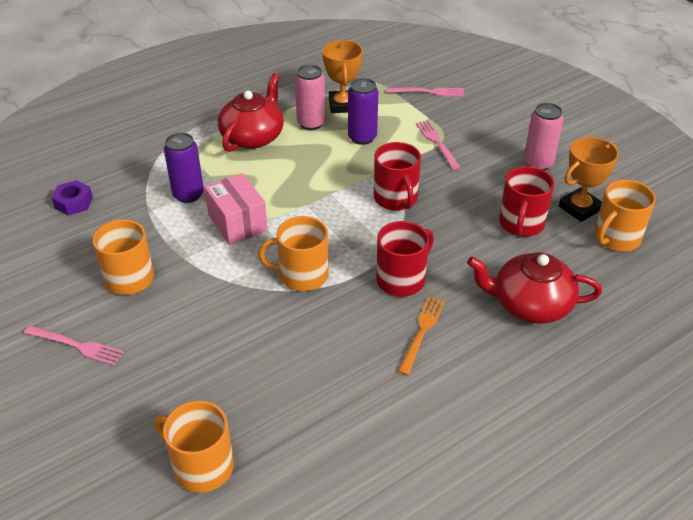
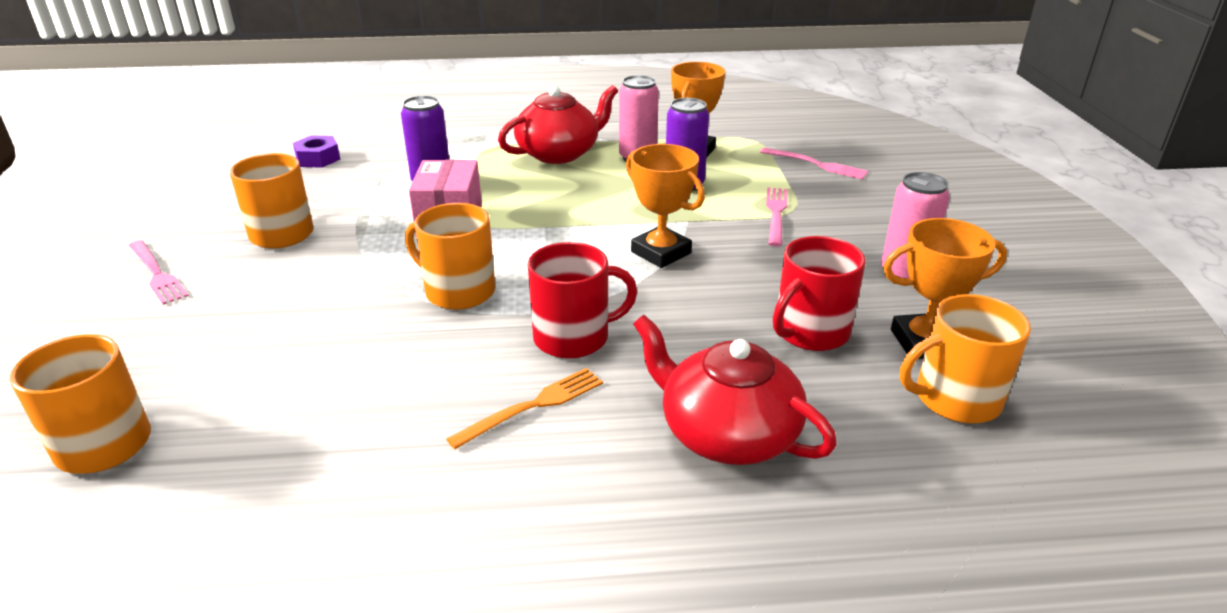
camera: 30 degrees right, 10 degrees down
(396, 198) = (661, 252): red mug -> orange trophy

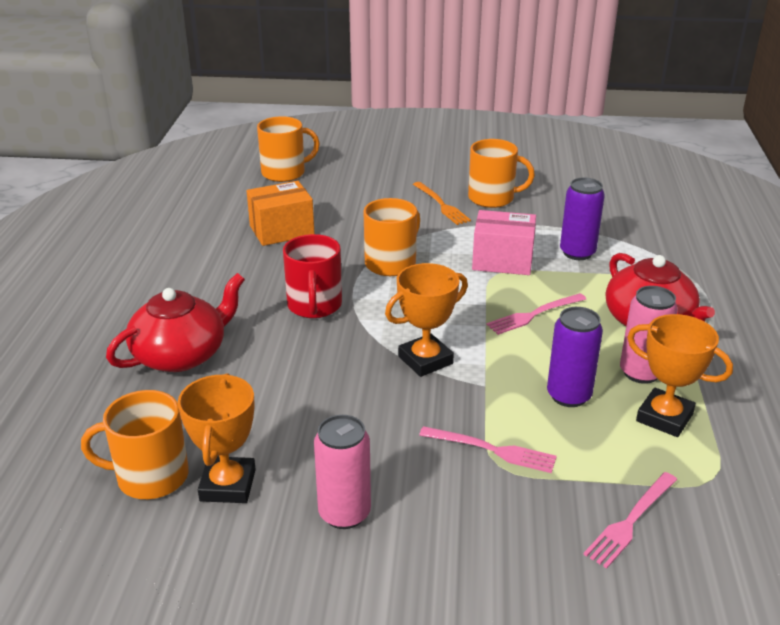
camera: 100 degrees right, 0 degrees up
(157, 274) = (445, 165): pink fork -> pink fork (534, 315)
(318, 158) = (626, 203): purple nut -> none
(353, 403) = (282, 230): none -> orange box
(533, 406) = (248, 286): orange fork -> orange fork (441, 205)
(810, 332) = (272, 420): red mug -> none
(955, 399) = (150, 476): orange mug -> orange mug turned 90 degrees counterclockwise

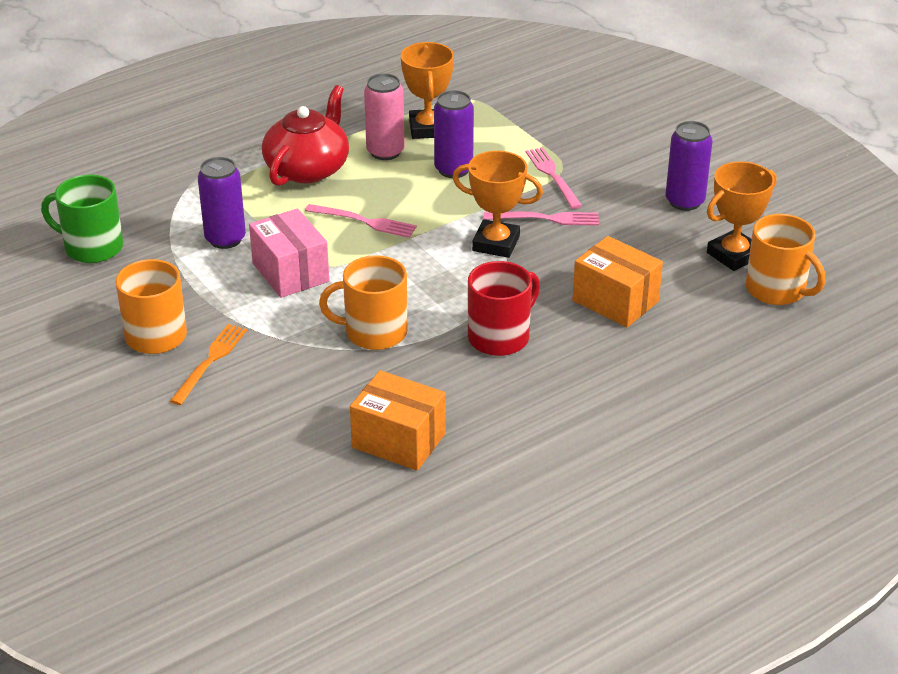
camera: 130 degrees left, 5 degrees up
(181, 354) = (659, 364): red teapot -> none
(273, 377) = (615, 301): none -> orange box
(284, 173) = (256, 532): orange mug -> none
(344, 513) = (684, 201): pink can -> purple can
(621, 208) = (92, 247): none -> green mug
(630, 521) = (544, 112): pink fork -> pink fork (546, 219)

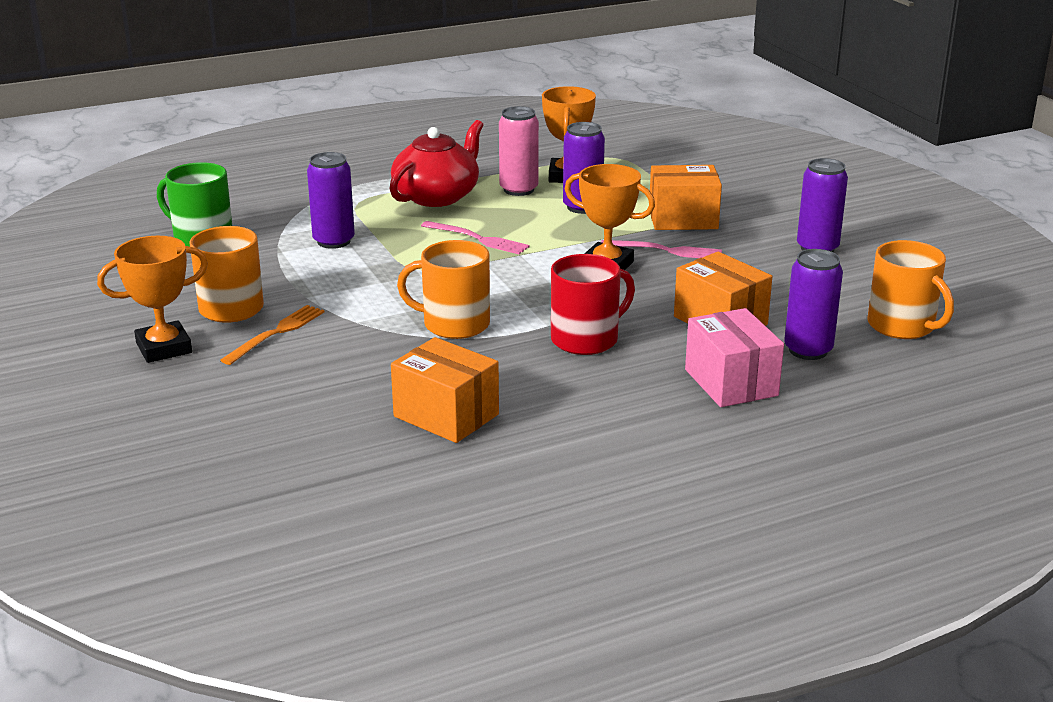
camera: 10 degrees right, 10 degrees down
(290, 272) = (388, 271): pink box -> pink box (731, 382)
(553, 176) = (683, 219): pink fork -> orange box
(700, 328) = (808, 350): none -> purple can
(734, 255) = (860, 294): orange trophy -> orange trophy (164, 348)

